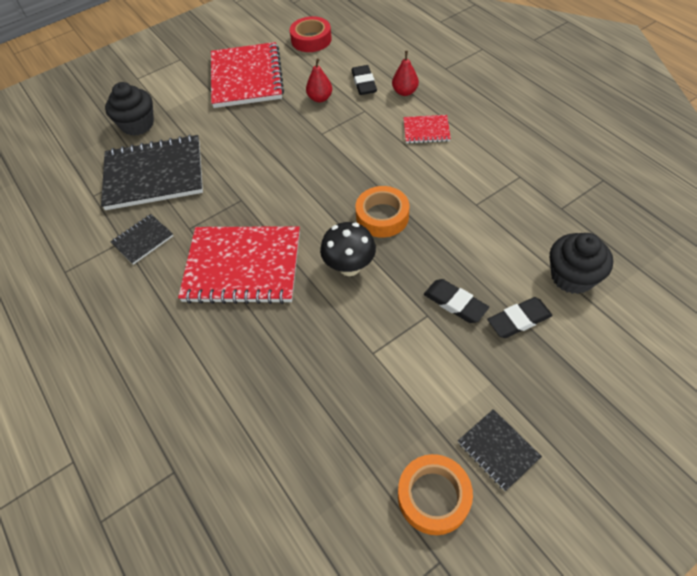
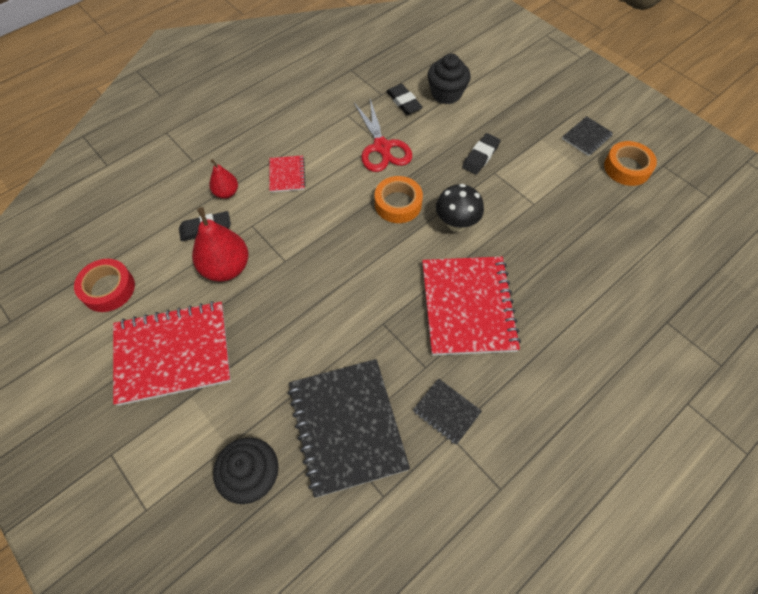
camera: 100 degrees left, 5 degrees up
(320, 98) = (226, 268): red pear -> red pear, size x1.77
(468, 205) = (382, 147): none -> red scissors
(519, 320) = (488, 123): black eraser -> black eraser (404, 102)

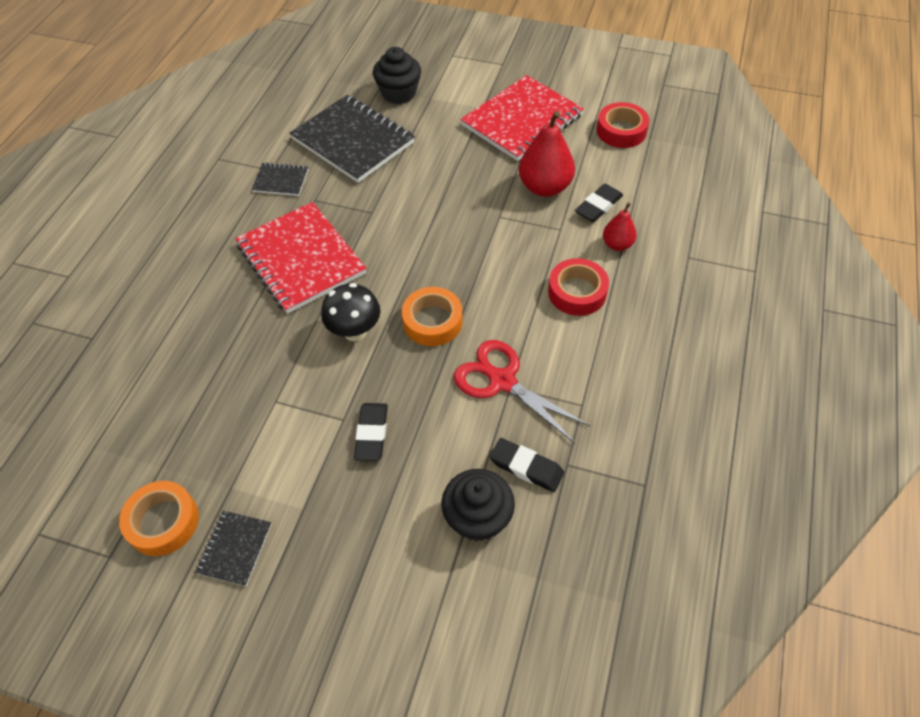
camera: 150 degrees right, 5 degrees down
(287, 175) = (577, 292): red notebook -> red tape

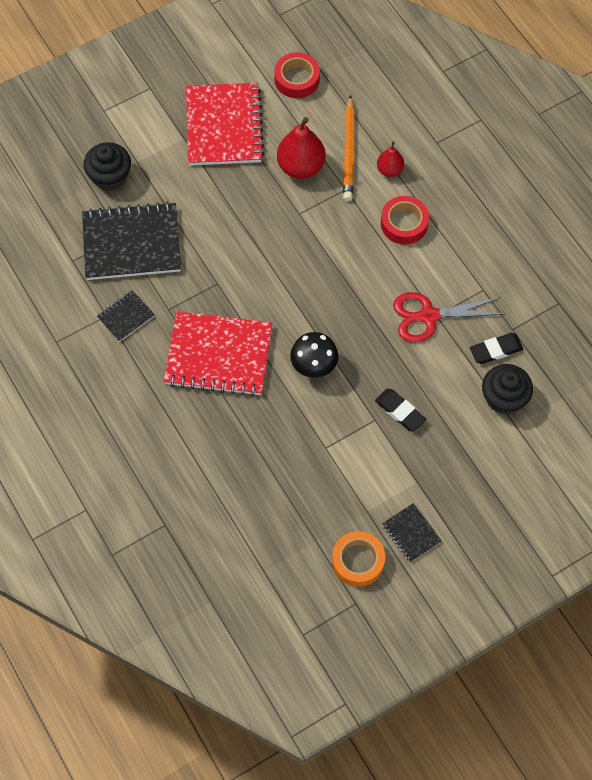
camera: 50 degrees left, 10 degrees up
(432, 321) = (348, 318): orange tape -> none
(598, 206) = (348, 152): black eraser -> orange pencil

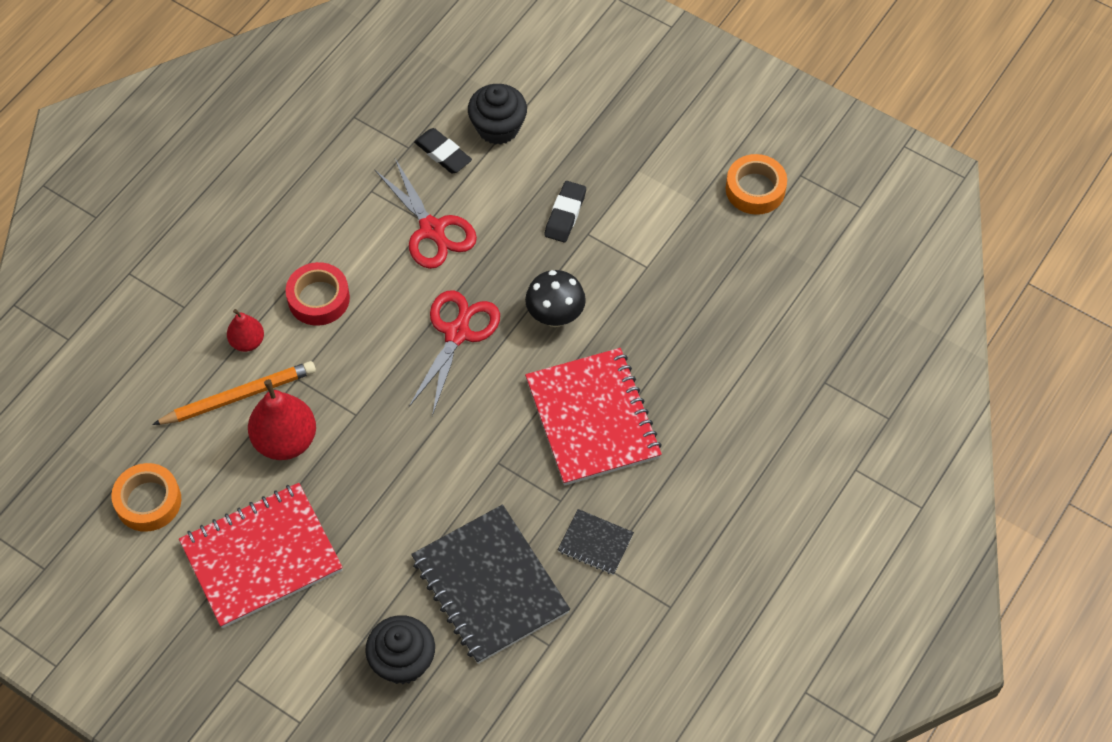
camera: 115 degrees left, 5 degrees down
(297, 79) = (148, 501): red tape -> orange tape
(331, 298) = (457, 333): none -> red scissors
(411, 533) = (697, 155): black notebook -> none

